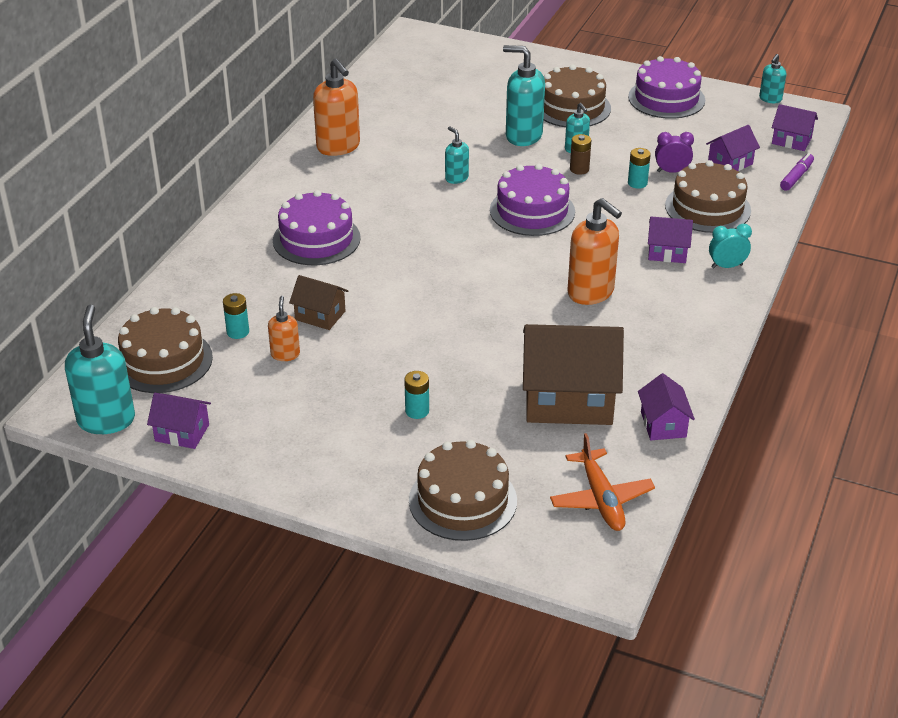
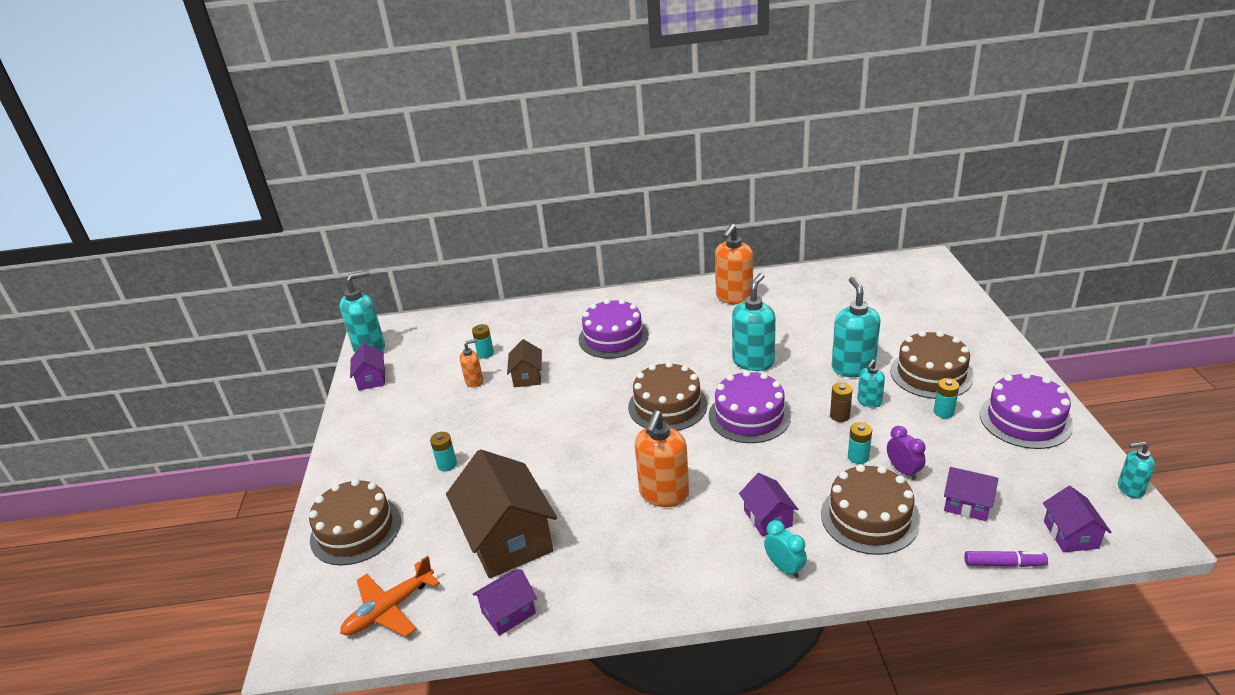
camera: 65 degrees right, 5 degrees down
(163, 361) = (438, 341): brown cake -> brown cake (667, 406)
(456, 178) = (753, 361): turquoise soap dispenser -> turquoise soap dispenser, size x1.87
(623, 124) = (943, 412): none -> turquoise battery

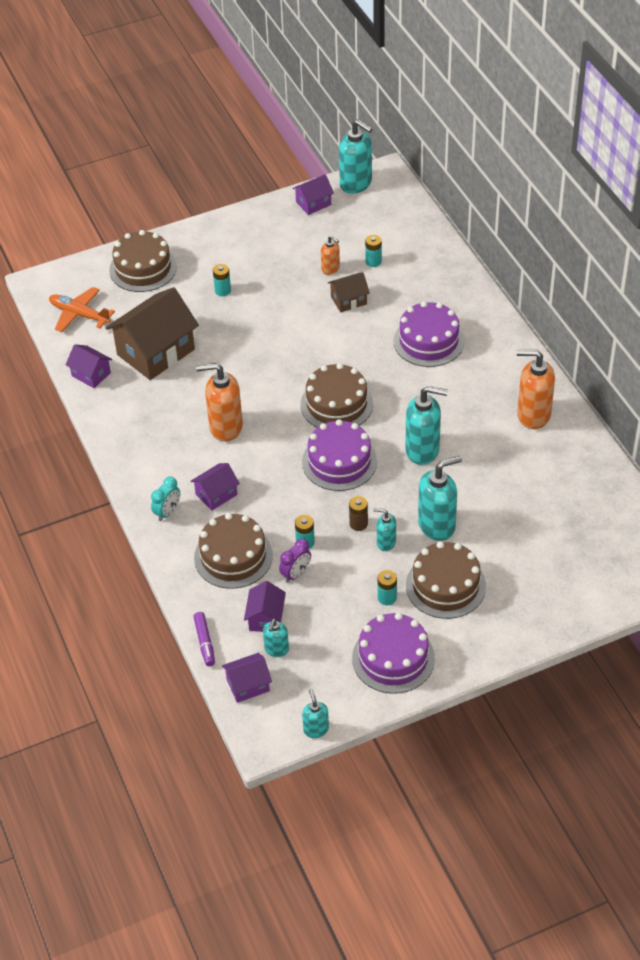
camera: 70 degrees right, 15 degrees up
(1015, 503) = (276, 649): none -> turquoise soap dispenser

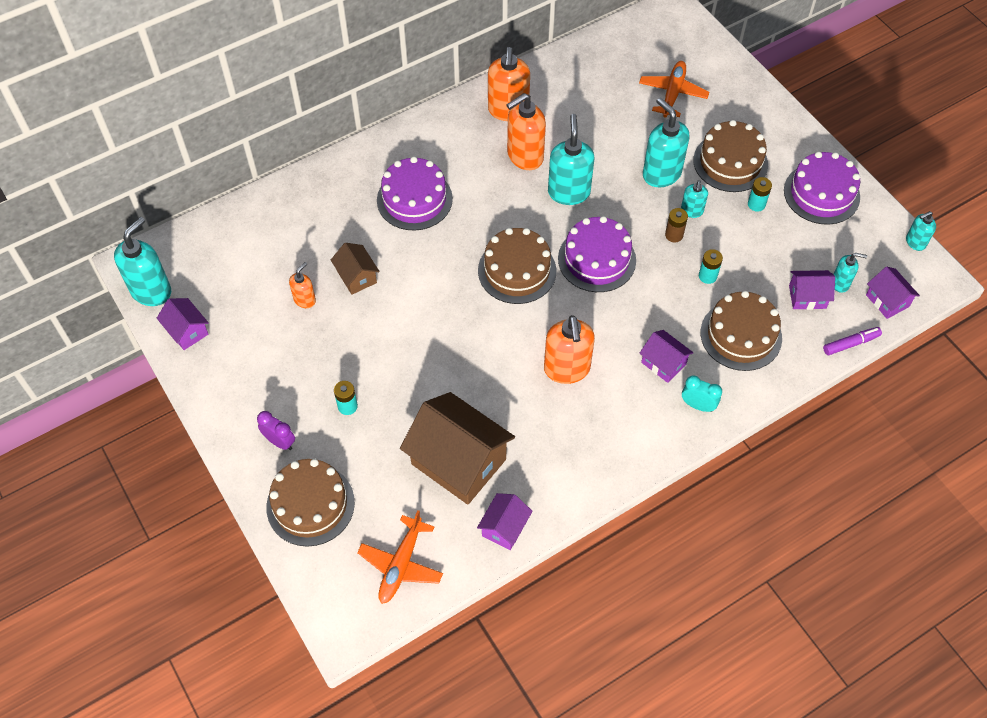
camera: 100 degrees left, 10 degrees up
(296, 574) = (748, 279): purple clock -> purple clock (280, 442)
(373, 261) = (291, 260): turquoise battery -> none
(471, 422) = (524, 156): none -> orange soap dispenser
(547, 551) = (672, 93): none -> orange plane

